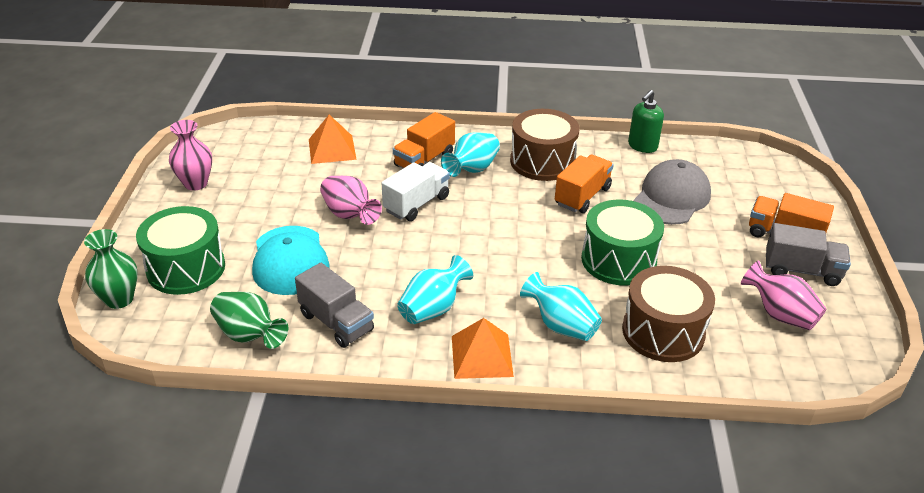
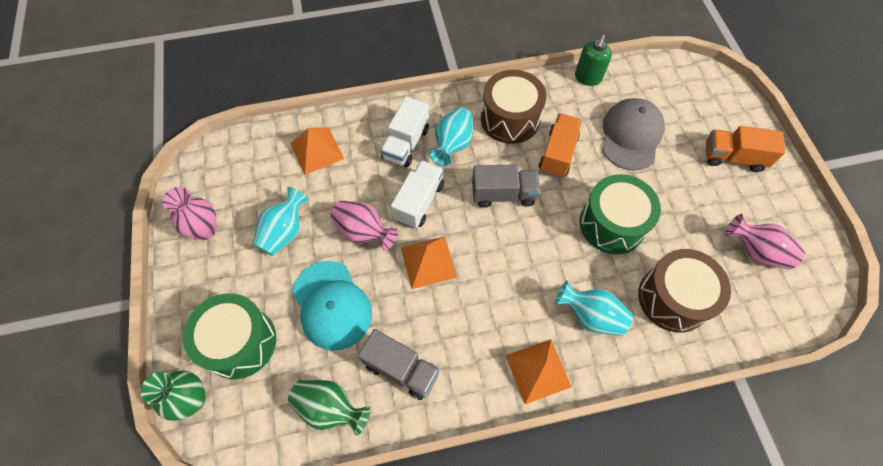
camera: 15 degrees left, 25 degrees up
(404, 249) = (428, 262): none -> orange pyramid
(424, 160) = (406, 143): orange truck -> white truck
(433, 309) = (478, 327): turquoise vase -> turquoise vase (285, 232)
(801, 270) = (758, 195): grey truck -> grey truck (503, 194)

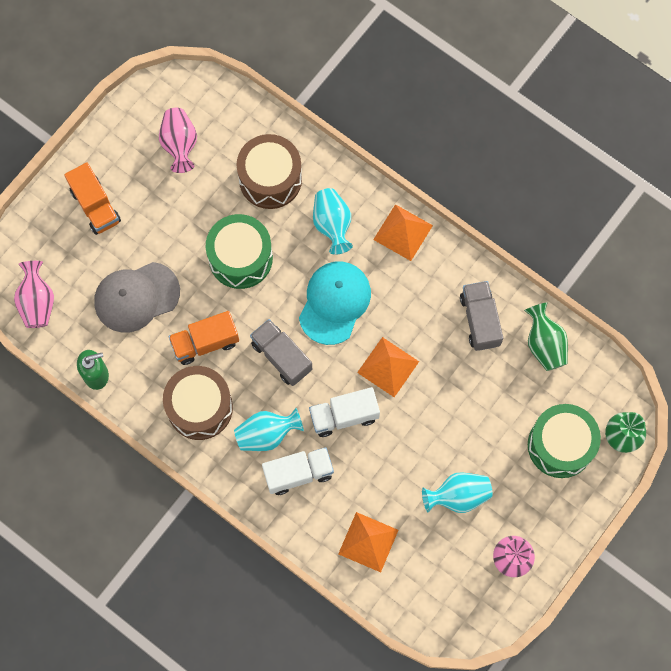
camera: 130 degrees left, 10 degrees up
(332, 305) = (480, 406): turquoise cap -> turquoise cap (334, 303)
(364, 232) = (405, 435): pink vase -> pink vase (37, 302)

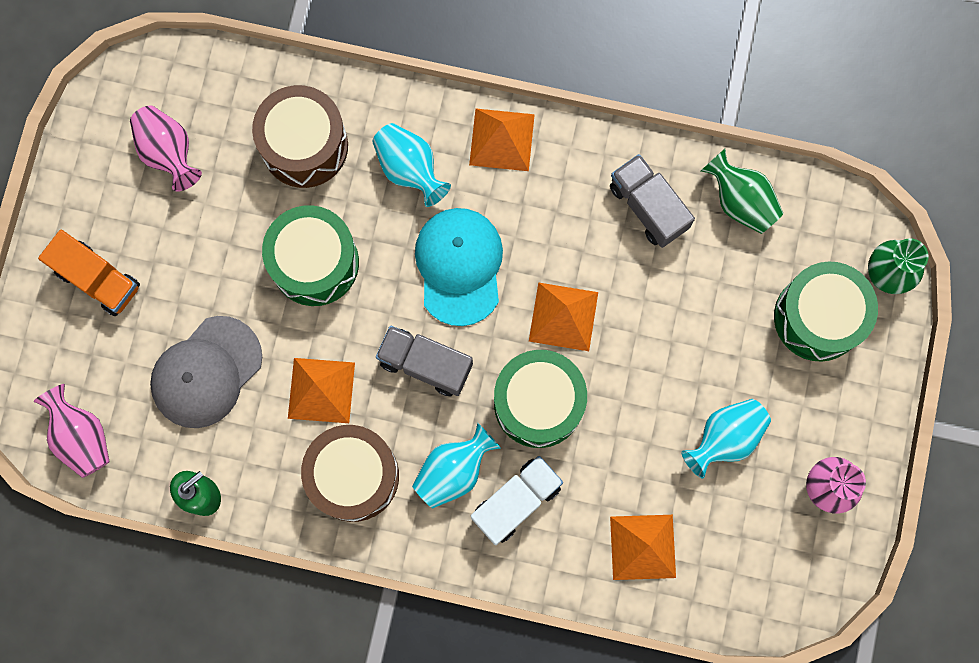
camera: 25 degrees left, 5 degrees up
(205, 342) = (321, 390): orange truck -> orange pyramid
(344, 416) = (538, 403): white truck -> green drum

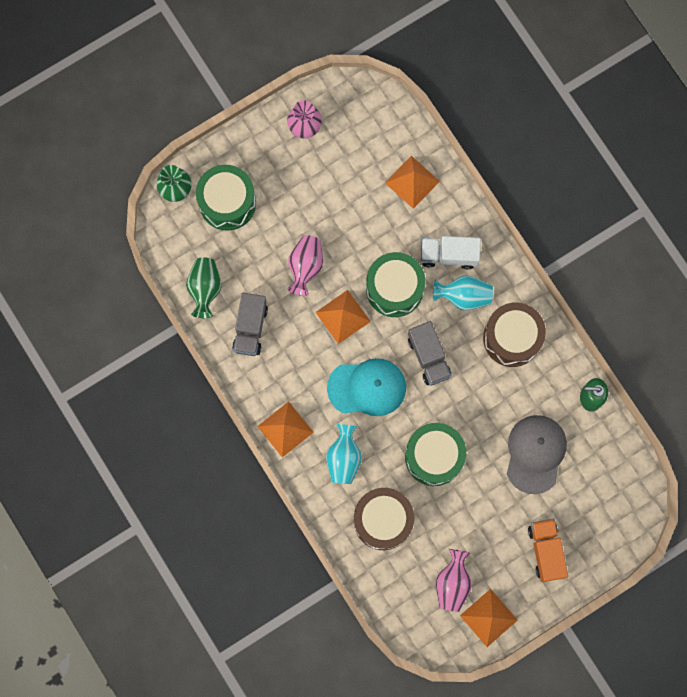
camera: 135 degrees left, 0 degrees up
(82, 437) = (622, 480): pink vase -> pink vase (305, 267)
(206, 372) = (535, 453): grey cap -> grey cap turned 75 degrees counterclockwise
(321, 390) = (489, 392): orange pyramid -> orange pyramid (488, 617)
(459, 266) = (367, 387): turquoise cap -> turquoise cap turned 135 degrees counterclockwise
(725, 438) = (326, 192): turquoise vase -> none

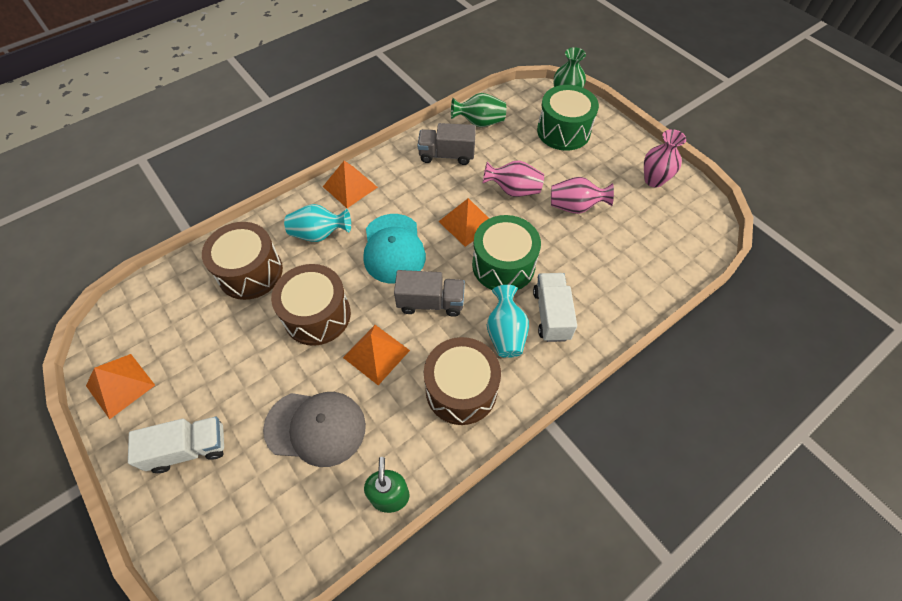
camera: 85 degrees right, 20 degrees down
(412, 182) = (627, 273): orange pyramid -> orange pyramid (376, 354)
(428, 357) = (430, 302): grey truck -> grey truck turned 150 degrees counterclockwise
(434, 456) = (317, 315): green drum -> brown drum
(452, 583) = (170, 344): pink vase -> pink vase (575, 207)
(546, 551) = (189, 449): orange truck -> white truck

